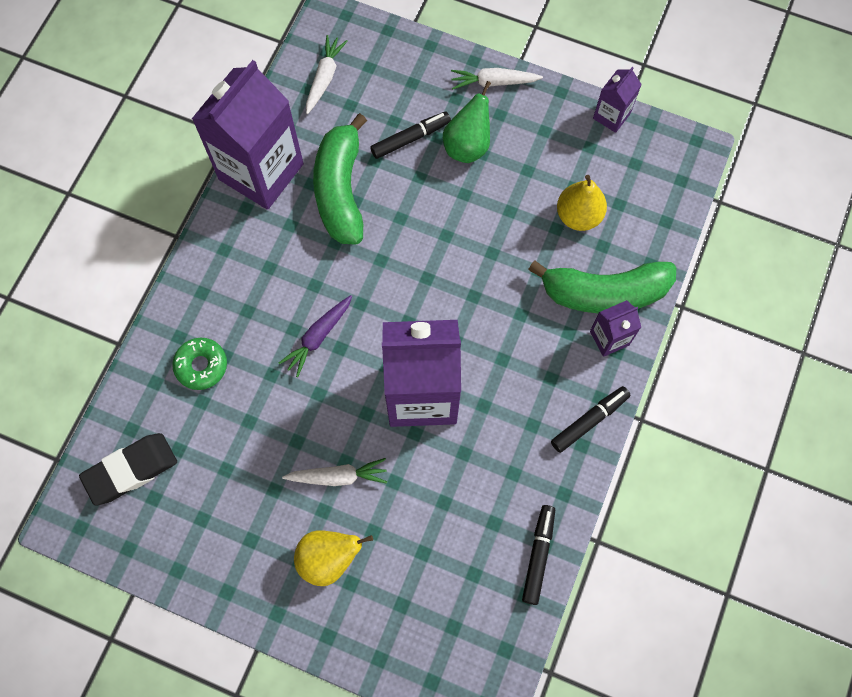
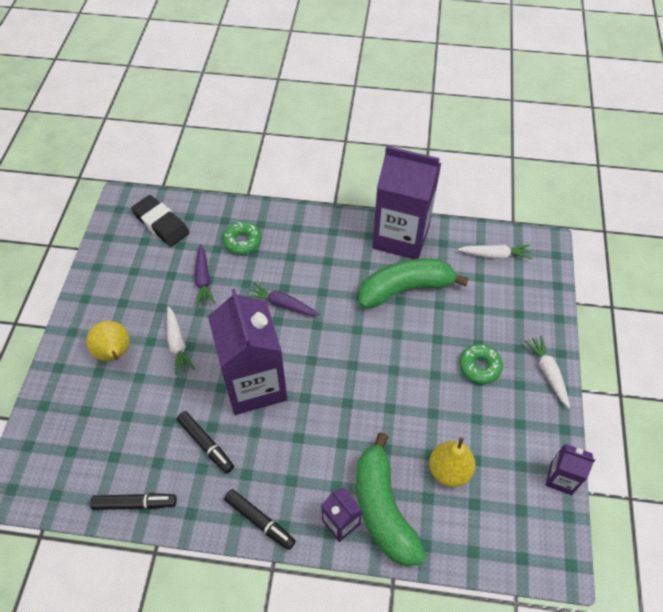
camera: 75 degrees right, 15 degrees down
(247, 427) = (203, 279): none -> purple carrot
(410, 138) = (468, 324): black marker -> black marker (206, 444)
(467, 146) = (479, 367): green pear -> green donut

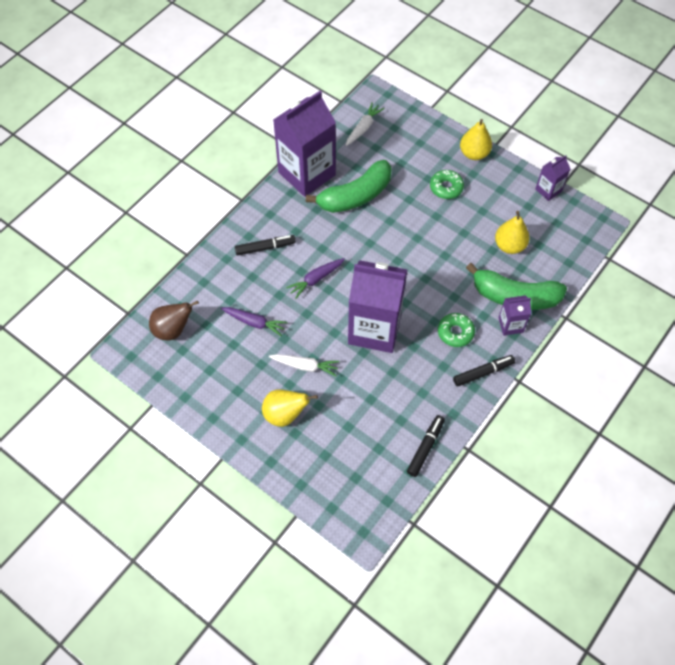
camera: 60 degrees left, 5 degrees up
(161, 224) = (173, 330): black eraser -> brown pear
(206, 444) = (405, 382): black marker -> black marker (265, 248)
(242, 242) = (235, 279): green donut -> green donut (455, 332)
(405, 289) = (355, 196): green banana -> green banana turned 135 degrees counterclockwise
(548, 373) = (474, 153): white carrot -> yellow pear

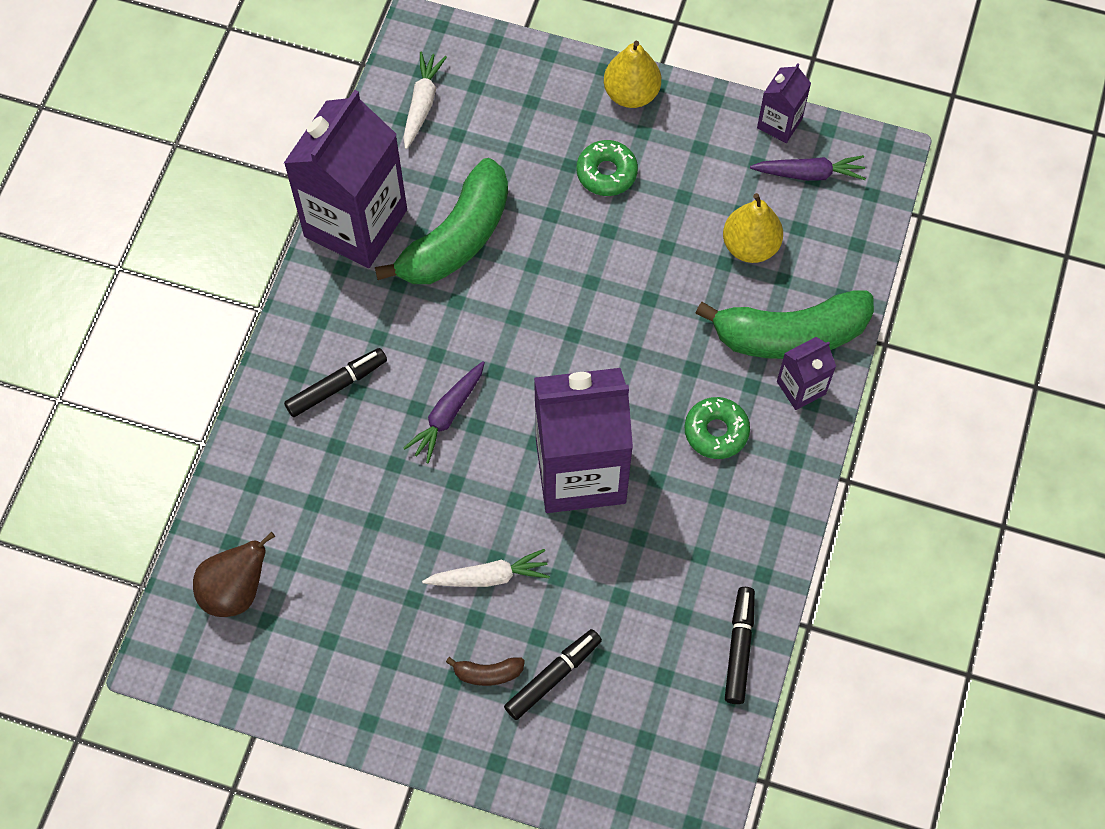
camera: 20 degrees left, 5 degrees up
(254, 322) = (372, 529): purple carrot -> purple carrot (809, 173)
(285, 414) = (488, 673): yellow pear -> brown banana
(483, 372) = (786, 486): black marker -> black marker (553, 676)

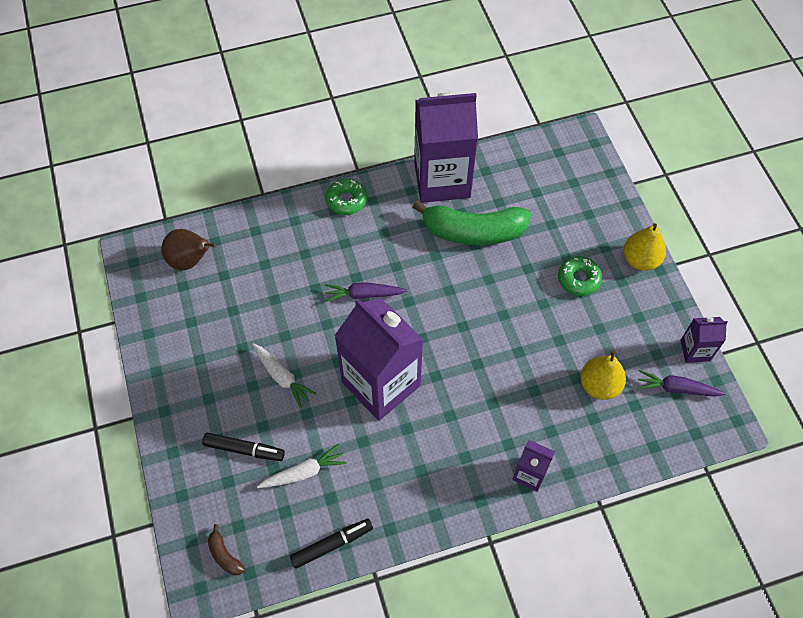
camera: 55 degrees right, 5 degrees down
(337, 386) = (340, 232): black marker -> none
(422, 104) = (539, 164): white carrot -> white carrot (303, 472)
(488, 673) = (223, 413): brown banana -> brown banana (224, 555)
(716, 431) = (462, 442): green donut -> green donut (346, 200)
(790, 334) = (560, 445): green banana -> none
(809, 173) = (677, 388): purple carrot -> purple carrot turned 135 degrees clockwise

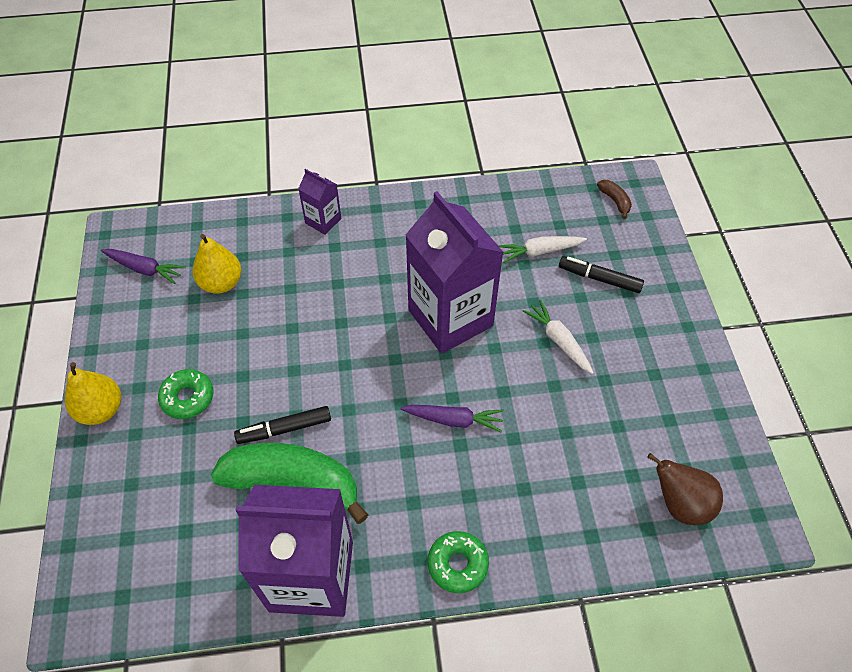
camera: 170 degrees left, 5 degrees down
(332, 544) = (517, 195): black marker -> black marker (284, 429)
(695, 350) = (103, 301): purple carton -> none

